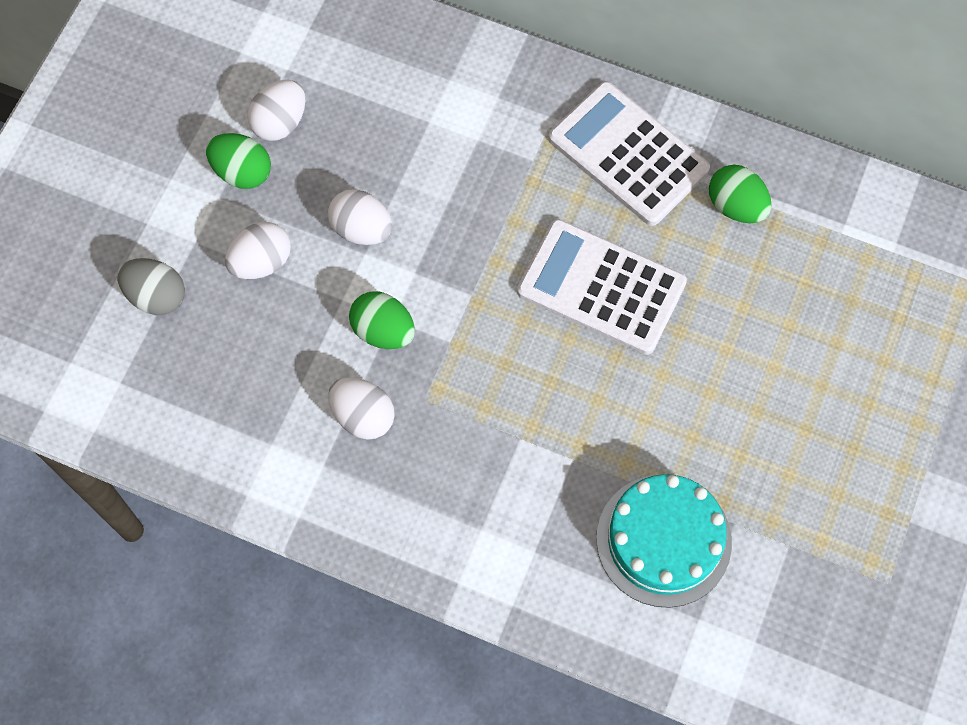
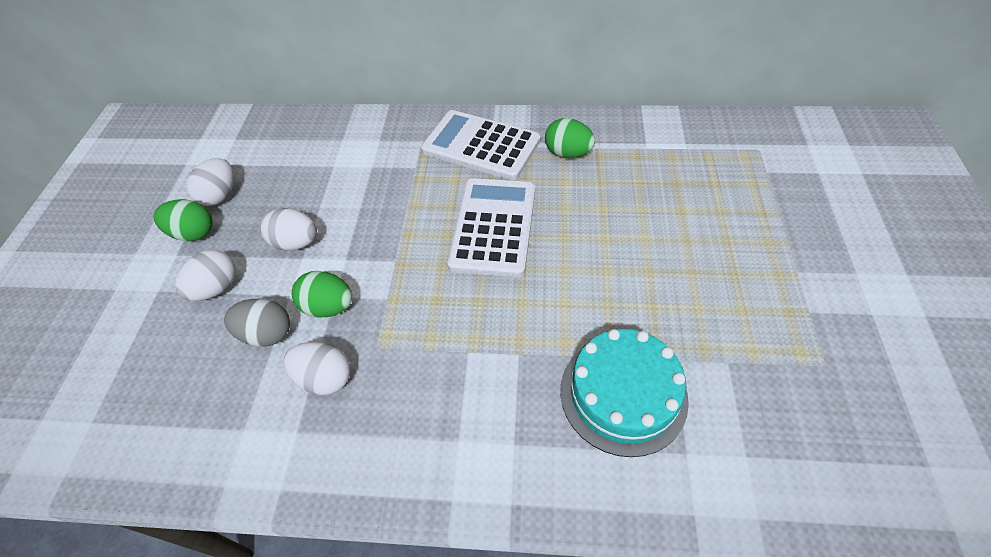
camera: 15 degrees left, 15 degrees down
(156, 296) = (124, 340): grey egg -> grey egg (267, 334)
(601, 287) = (493, 227): white calculator -> white calculator turned 90 degrees clockwise

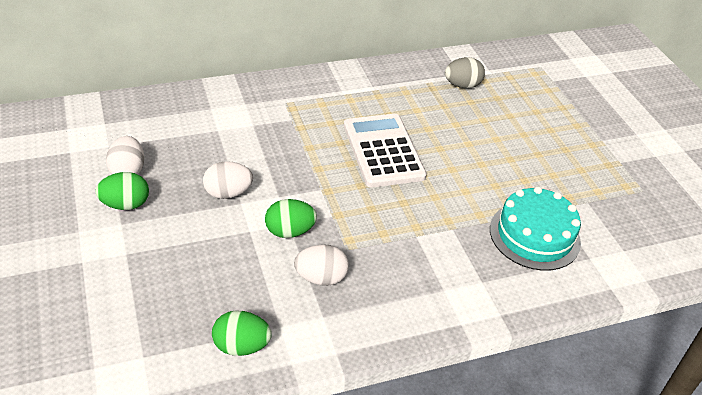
camera: 30 degrees left, 10 degrees down
(216, 288) = (181, 240): white egg -> none
(267, 334) = (251, 261): grey egg -> grey egg (462, 85)
(481, 146) = (336, 95): white calculator -> none
(568, 153) = (408, 90): green egg -> green egg (241, 346)

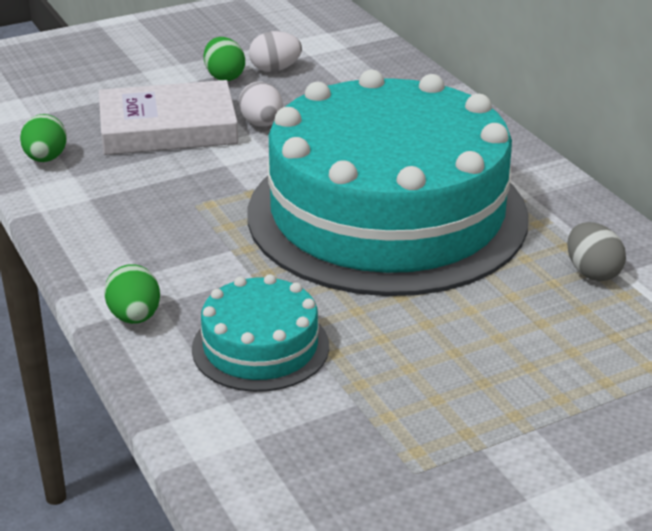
camera: 85 degrees right, 10 degrees down
(211, 252) = (168, 127): none -> white book
(289, 231) = (212, 166): green egg -> green egg (135, 317)
(321, 278) = (144, 191): white egg -> none
(383, 151) = (387, 214): white calculator -> turquoise cake

